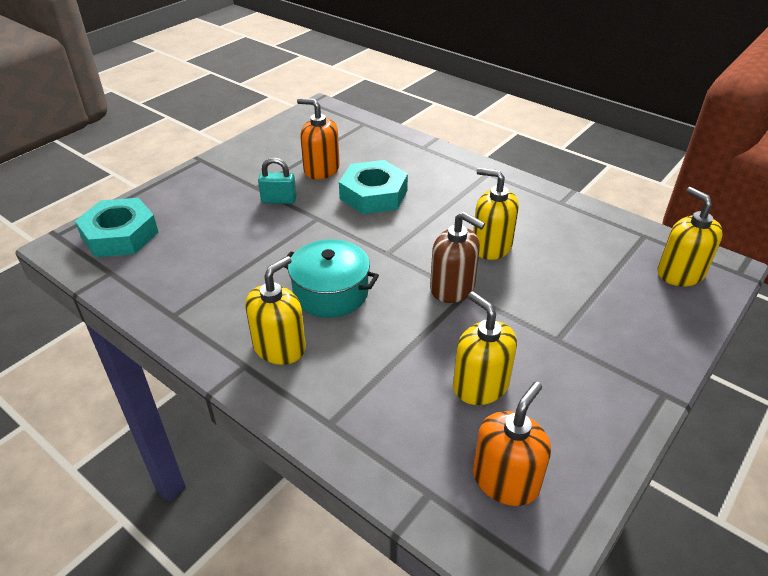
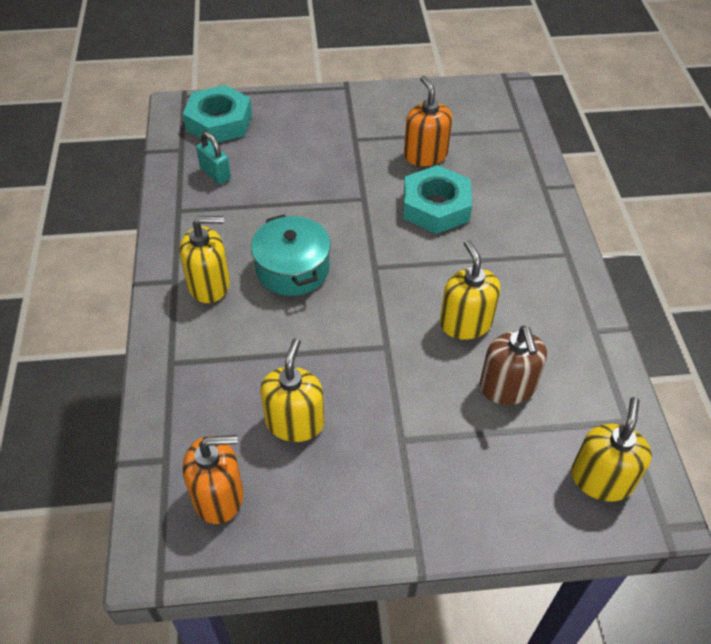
camera: 45 degrees right, 10 degrees up
(279, 200) = (357, 163): turquoise padlock -> turquoise padlock (215, 173)
(452, 288) = (383, 333): brown soap dispenser -> brown soap dispenser (507, 387)

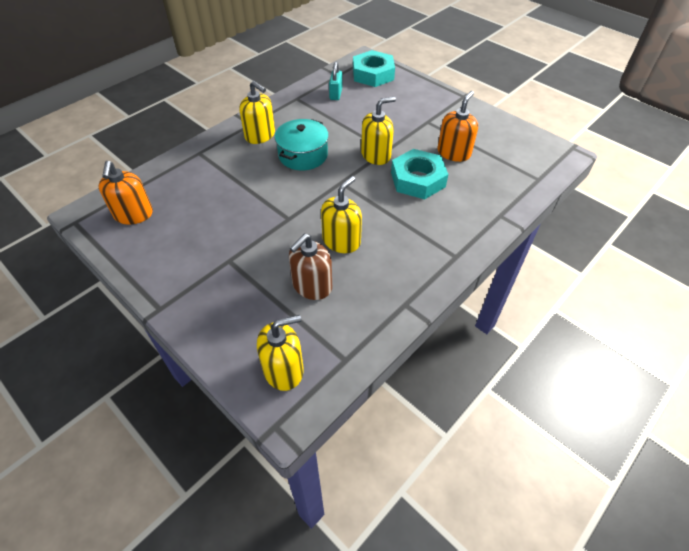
camera: 50 degrees right, 0 degrees up
(218, 496) = (133, 214): orange soap dispenser -> orange soap dispenser turned 45 degrees clockwise
(294, 422) = (202, 214): yellow soap dispenser -> yellow soap dispenser (376, 155)

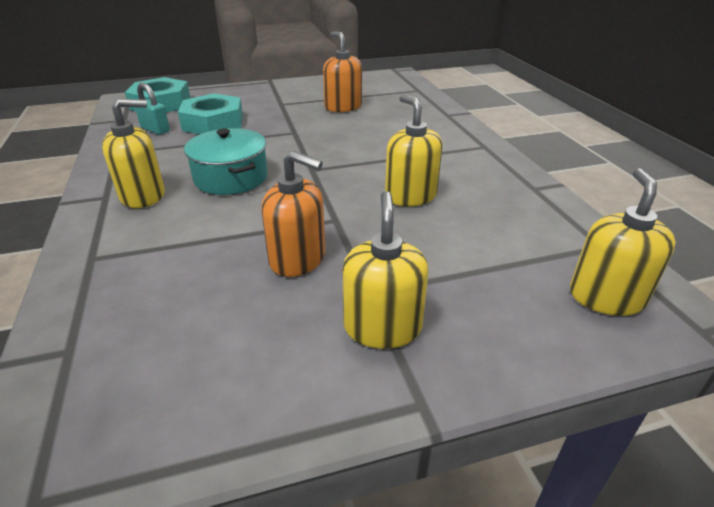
camera: 60 degrees left, 15 degrees down
(133, 214) = (139, 381): orange soap dispenser -> orange soap dispenser (298, 259)
(312, 285) = (470, 235): brown soap dispenser -> none
(376, 155) = (294, 139): yellow soap dispenser -> yellow soap dispenser (382, 327)
(418, 179) = (360, 131): turquoise nut -> turquoise nut (213, 123)

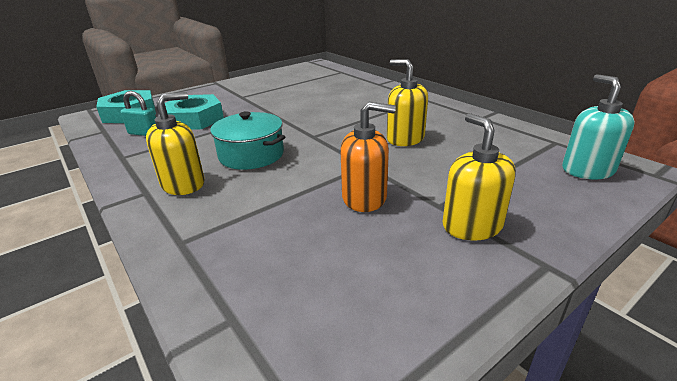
camera: 20 degrees left, 5 degrees down
(343, 107) = (295, 91): orange soap dispenser -> none
(606, 297) = (587, 170): yellow soap dispenser -> turquoise soap dispenser

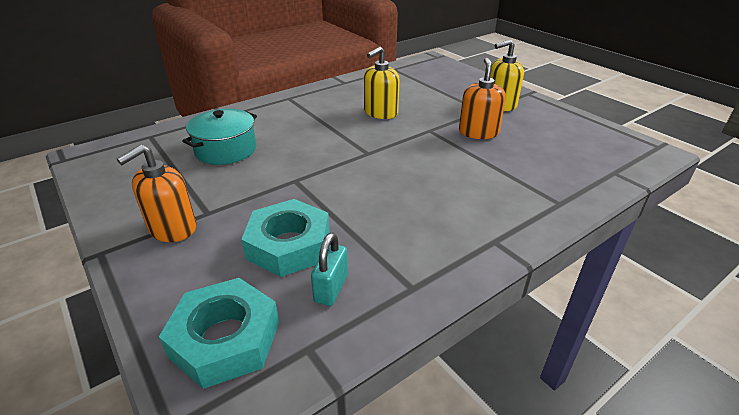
camera: 90 degrees left, 5 degrees up
(183, 184) = (473, 219): yellow soap dispenser -> none
(229, 92) = (172, 228): none -> orange soap dispenser
(251, 155) = (409, 185): turquoise pot -> turquoise pot (226, 150)
(587, 170) = (432, 69): turquoise soap dispenser -> none

